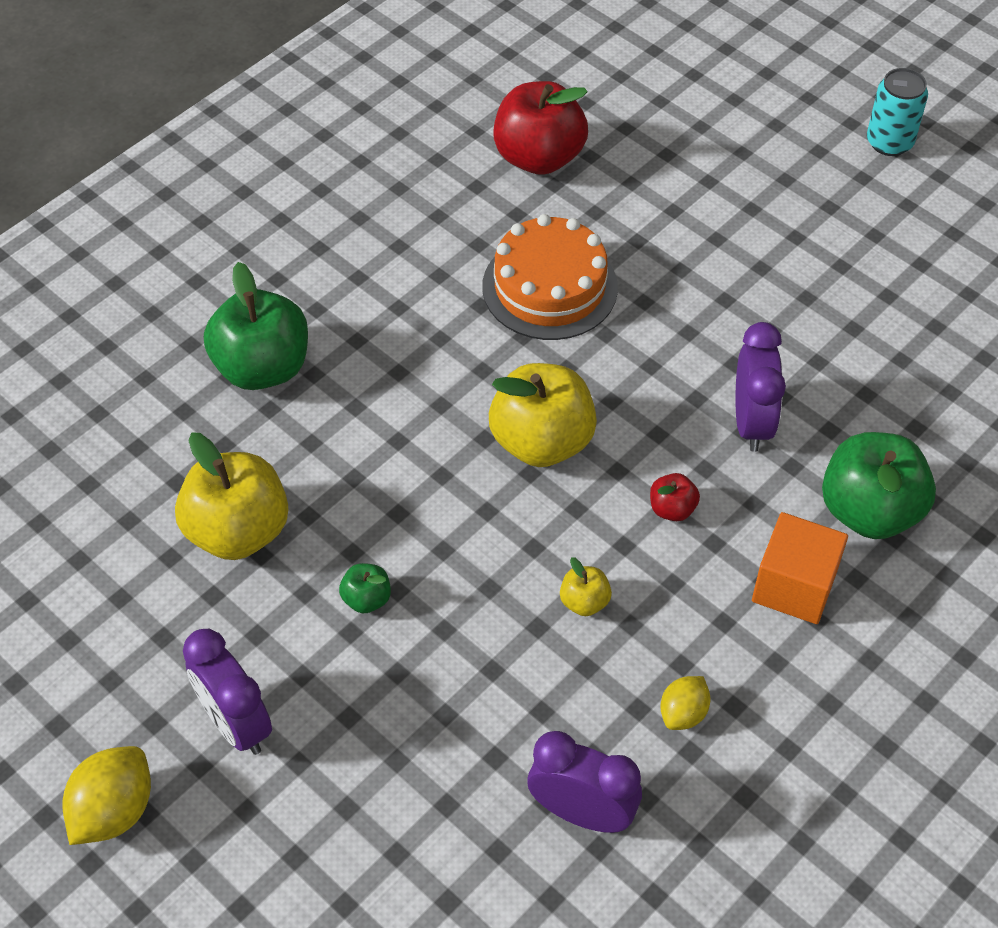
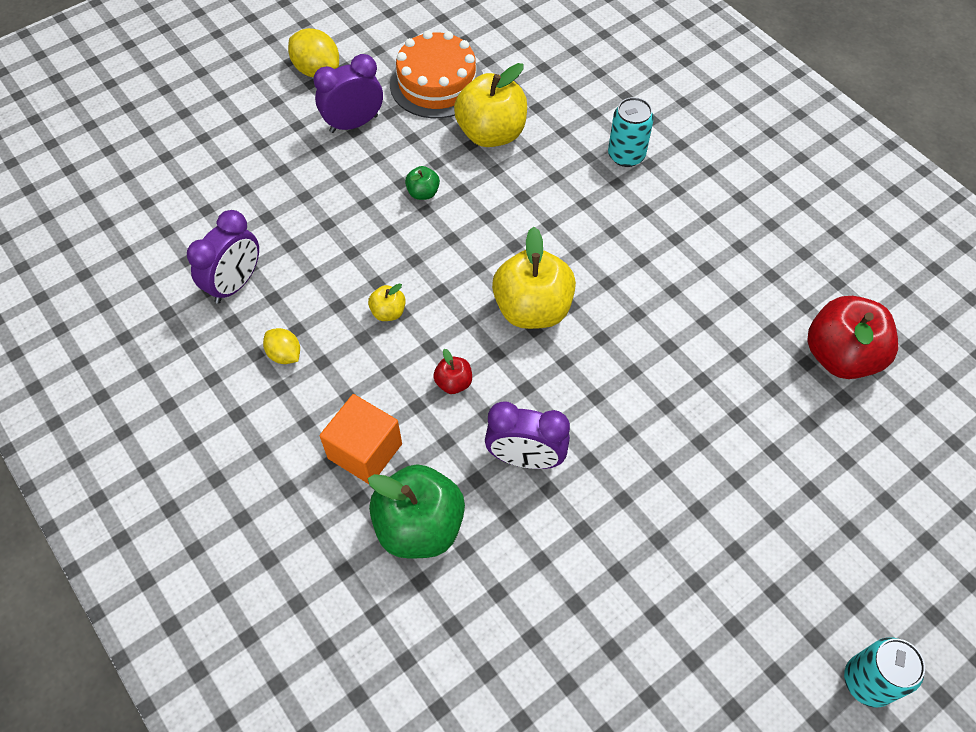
camera: 100 degrees right, 5 degrees up
(262, 367) = (626, 155): green apple -> turquoise can
(550, 287) = (687, 339): orange cake -> orange cake (437, 83)

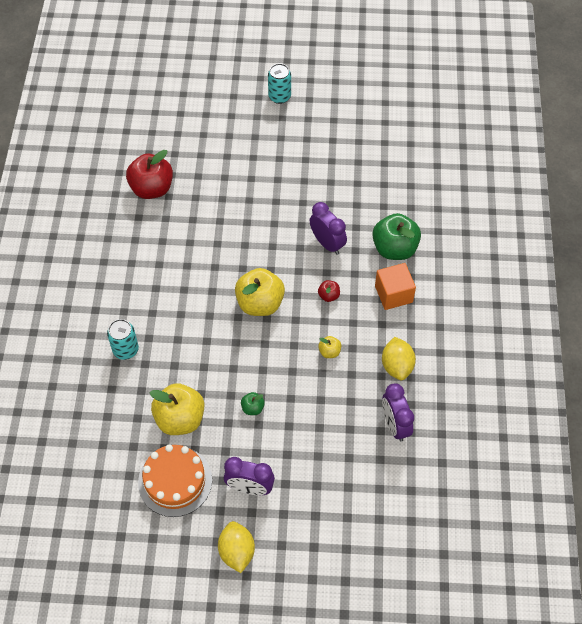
camera: 140 degrees left, 0 degrees up
(235, 284) = (395, 425): purple clock -> purple clock turned 90 degrees counterclockwise
(285, 354) = (397, 366): yellow lemon -> yellow lemon, size x1.63

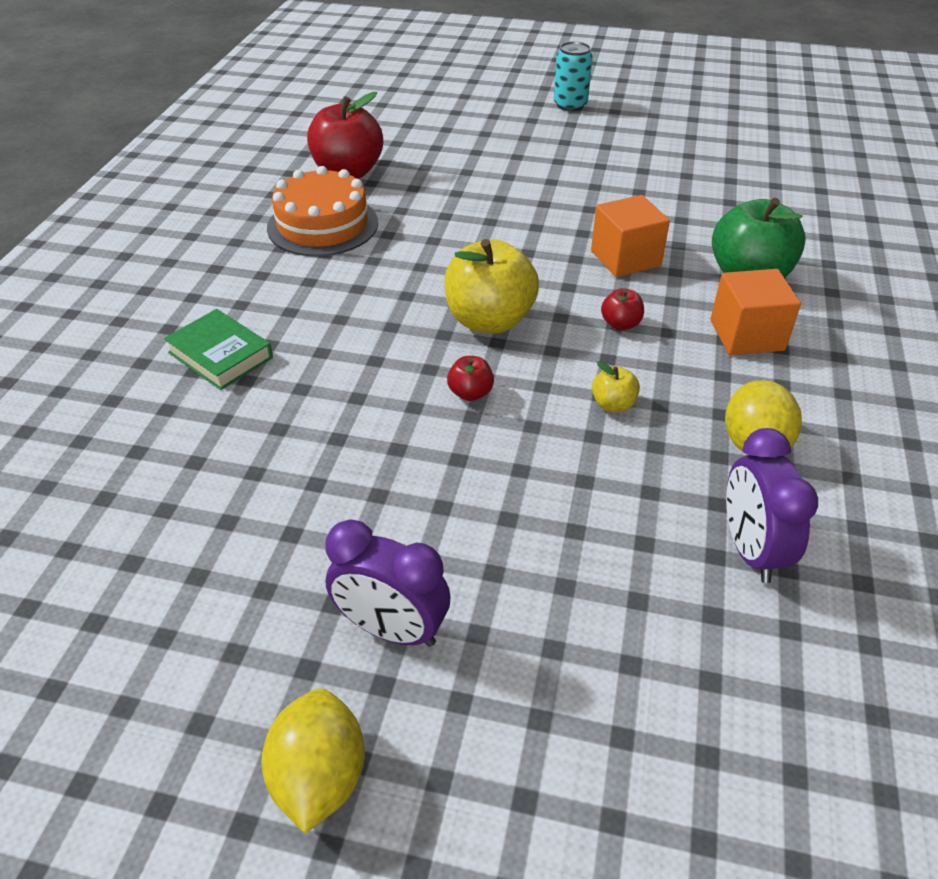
camera: 10 degrees right, 15 degrees down
(126, 350) = (220, 355): turquoise can -> green book
(175, 481) = (226, 589): orange cake -> orange cake (323, 225)
(180, 419) = (280, 475): yellow apple -> none
(252, 408) = (437, 476): green apple -> none
(259, 355) = (470, 393): none -> red apple
(327, 243) = (625, 258): purple clock -> orange cube

